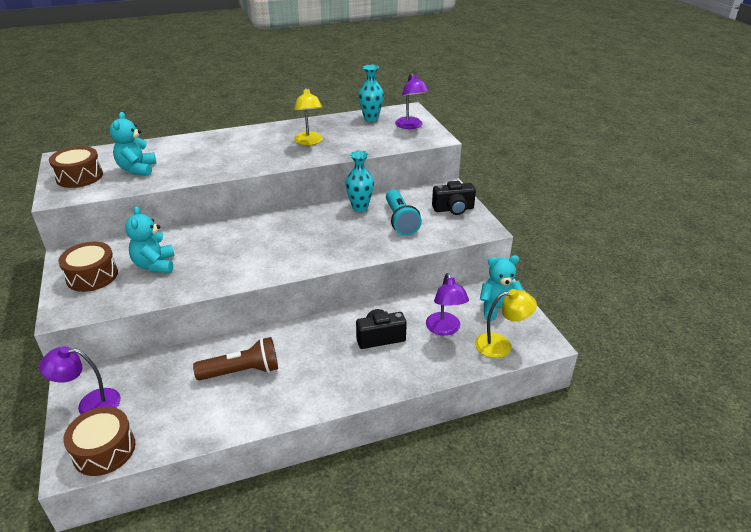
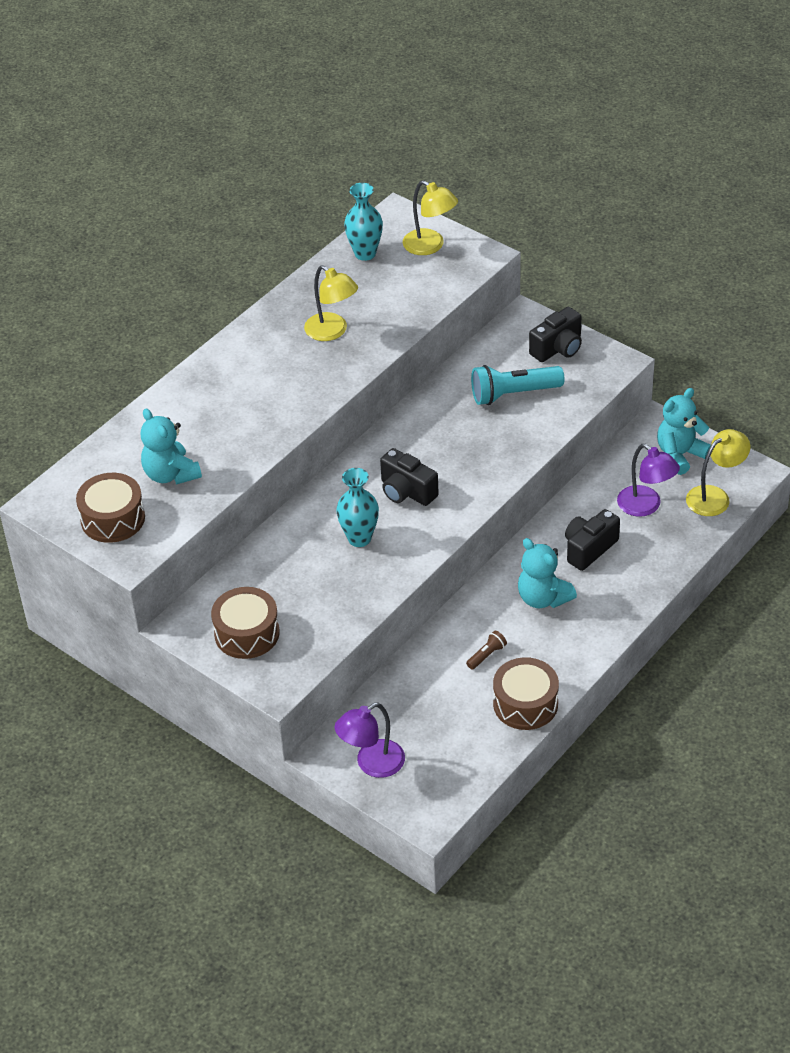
camera: 30 degrees left, 10 degrees up
(104, 450) = (442, 791): brown drum -> brown drum (525, 704)
(155, 265) = (301, 586): turquoise teddy bear -> turquoise teddy bear (543, 598)
(242, 371) = (487, 655): brown flashlight -> brown flashlight, size x0.47
(277, 243) = (406, 491): none -> black camera
(360, 207) = (447, 396): turquoise vase -> turquoise vase (359, 538)
(400, 221) = (513, 394): turquoise flashlight -> turquoise flashlight turned 120 degrees clockwise
(410, 126) = (430, 246): purple lamp -> yellow lamp

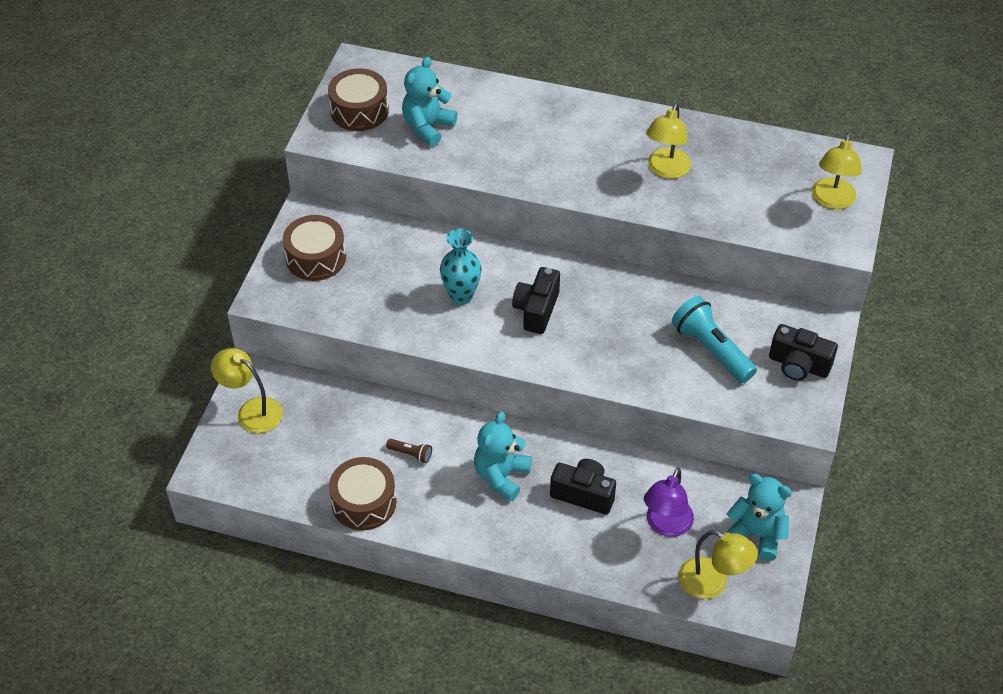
camera: 65 degrees right, 5 degrees up
(365, 253) = (789, 157): turquoise vase -> none
(372, 764) = (252, 411): purple lamp -> yellow lamp

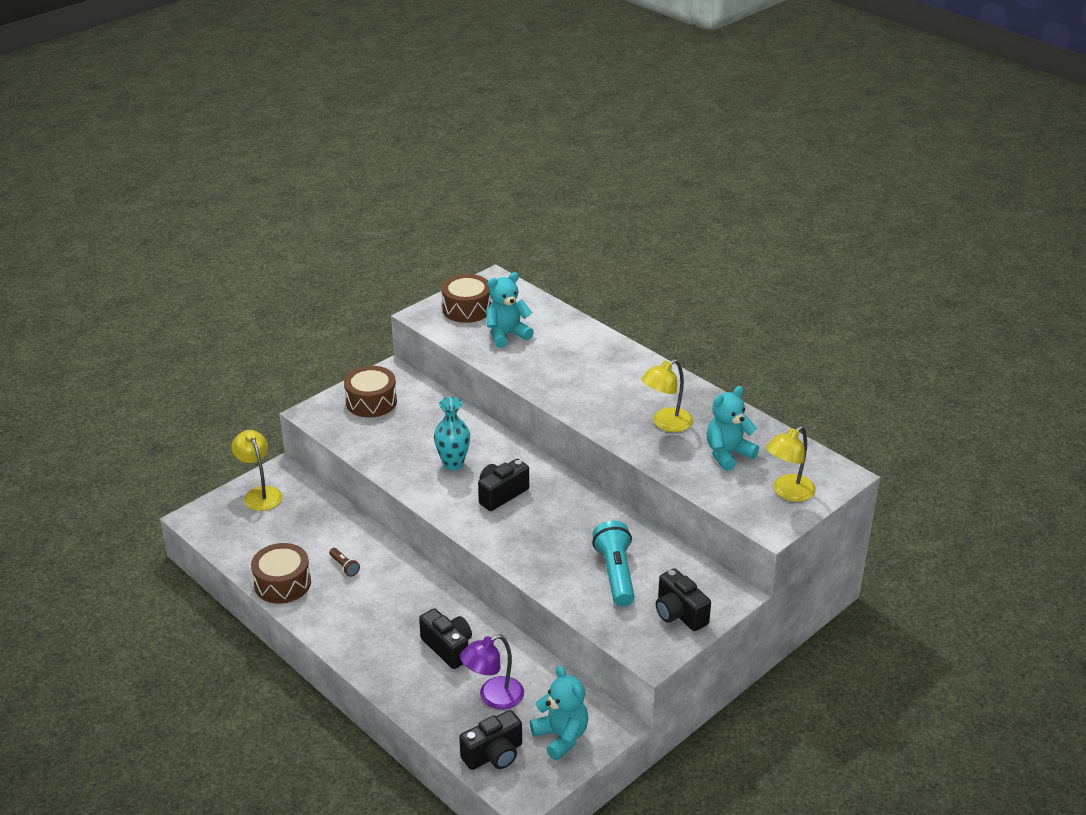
camera: 30 degrees right, 15 degrees down
(501, 476) = (397, 609): turquoise teddy bear -> turquoise teddy bear (728, 454)
(712, 583) = (494, 754): yellow lamp -> black camera

